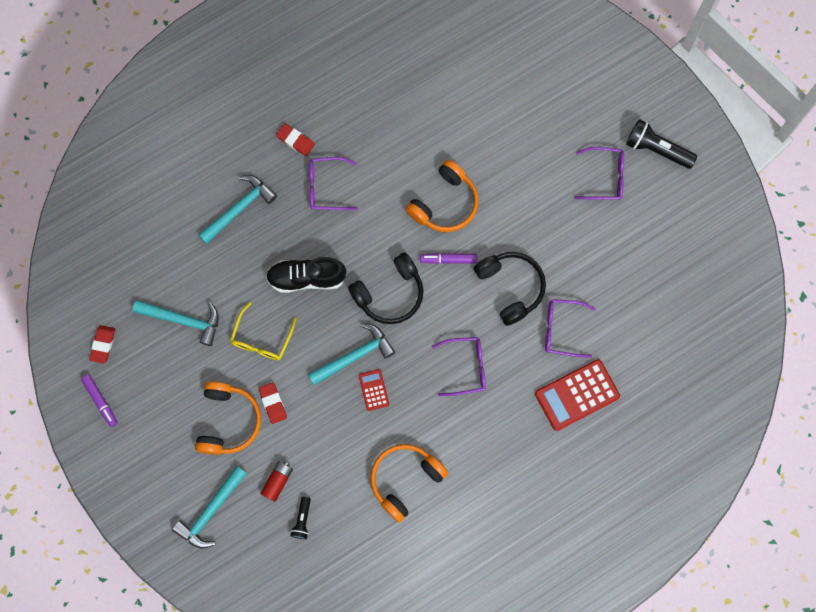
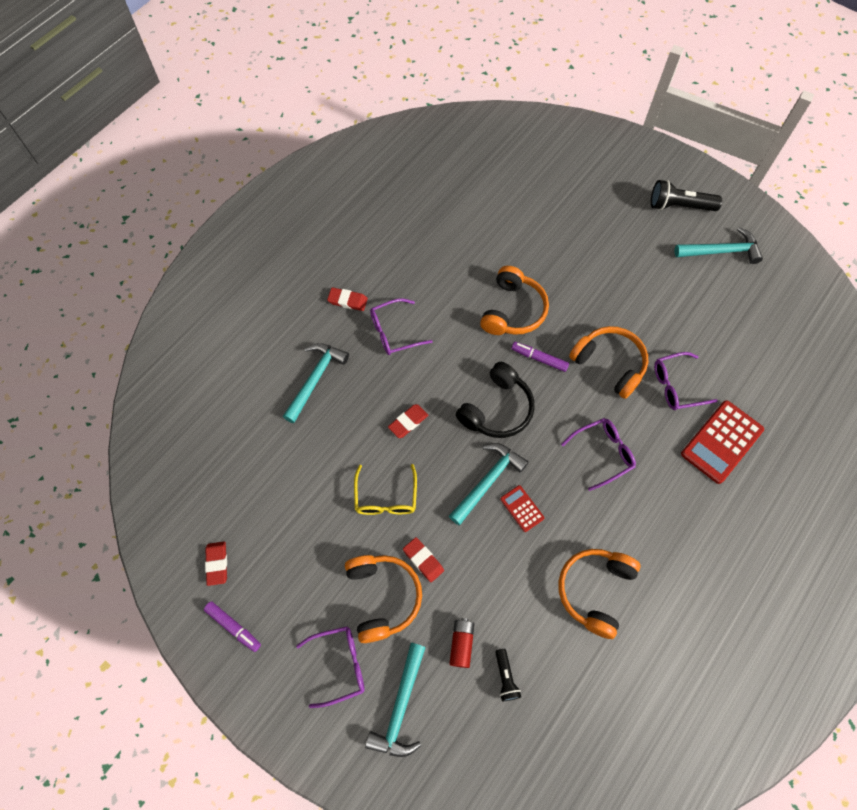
camera: 20 degrees left, 10 degrees down
(183, 320) = (296, 507): turquoise hammer -> turquoise hammer (721, 251)
(306, 278) = (408, 422): black shoe -> red eraser
(448, 259) = (539, 358): purple marker -> purple marker turned 45 degrees clockwise
(510, 287) = (609, 364): black headphones -> orange headphones
(605, 177) = (646, 242): purple glasses -> purple glasses (339, 665)

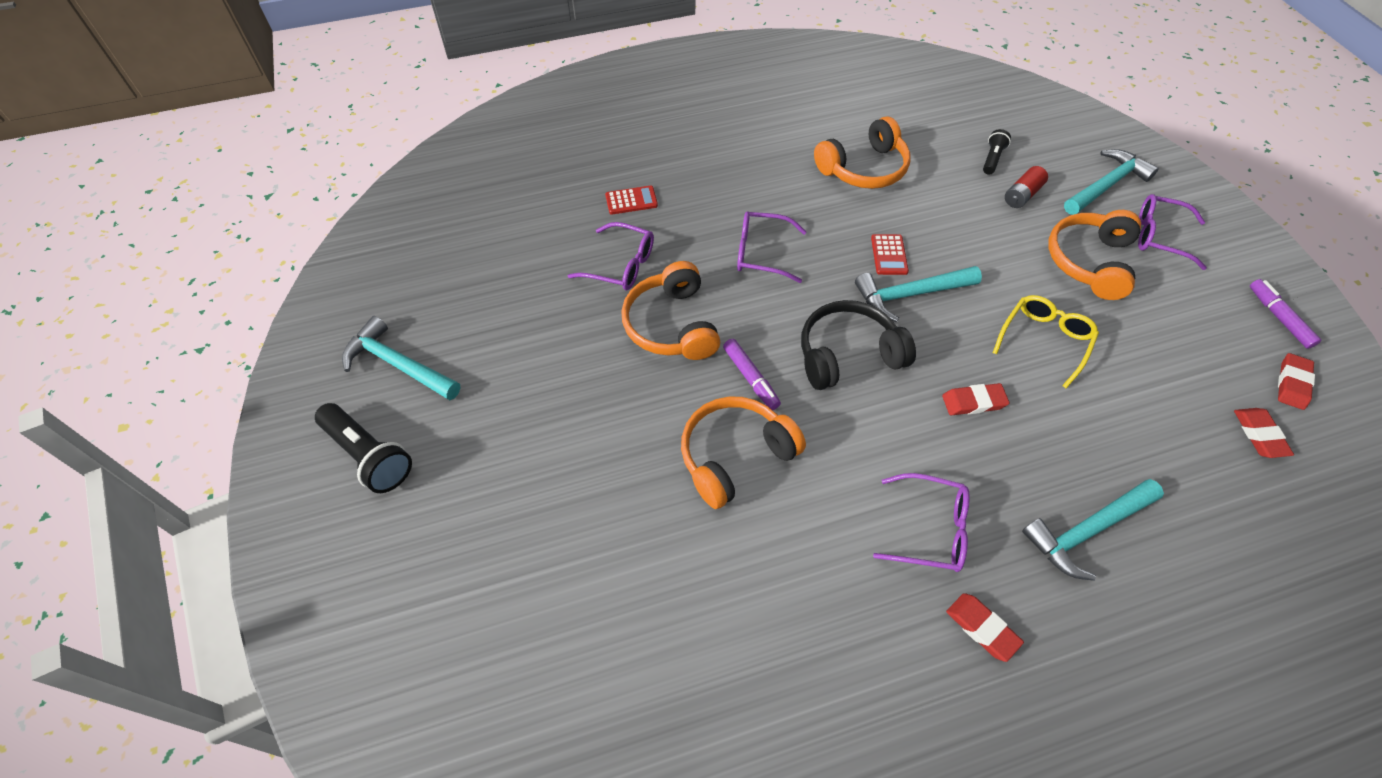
camera: 145 degrees left, 10 degrees down
(423, 560) = (1028, 268): red eraser -> red eraser (1259, 435)
(721, 442) = (631, 200): red calculator -> red calculator, size x0.51

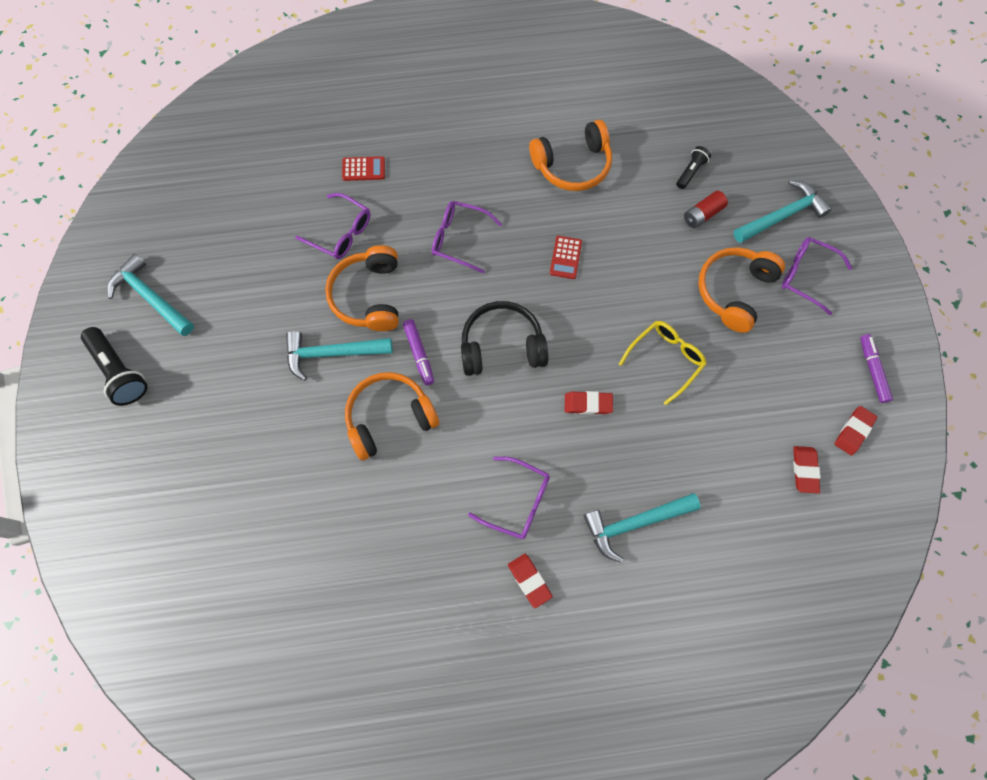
camera: 10 degrees right, 15 degrees up
(910, 295) = (571, 299): turquoise hammer -> turquoise hammer (333, 353)

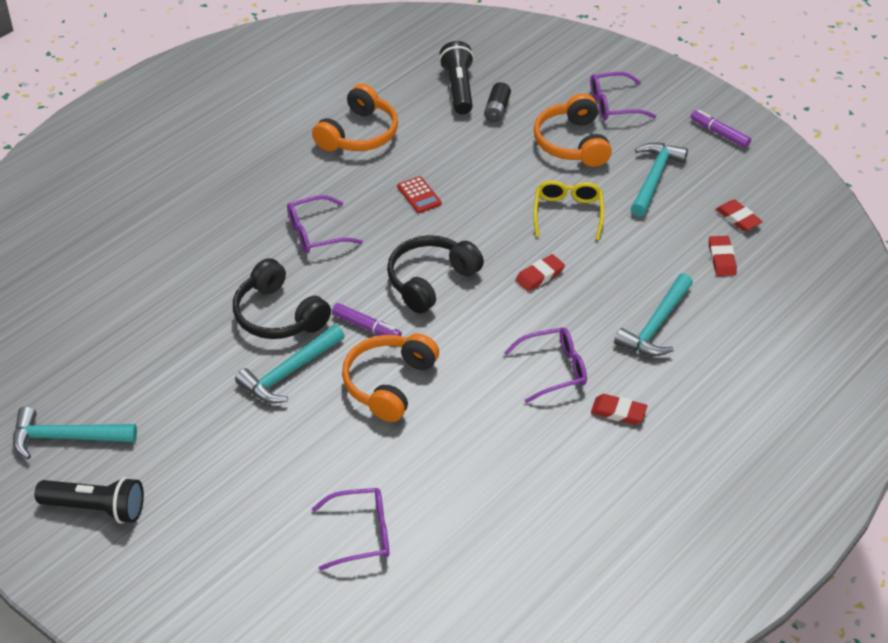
camera: 40 degrees left, 25 degrees down
(341, 233) = (203, 288): purple glasses -> purple glasses (361, 534)
(363, 169) = (175, 234): red calculator -> none
(369, 296) = (278, 315): orange headphones -> black headphones
(690, 172) = (458, 88): black flashlight -> black flashlight, size x1.79
(702, 214) = (497, 110): red battery -> black battery
(781, 216) = (556, 79): turquoise hammer -> turquoise hammer (654, 178)
(853, 431) = (745, 176): red eraser -> red eraser (721, 259)

